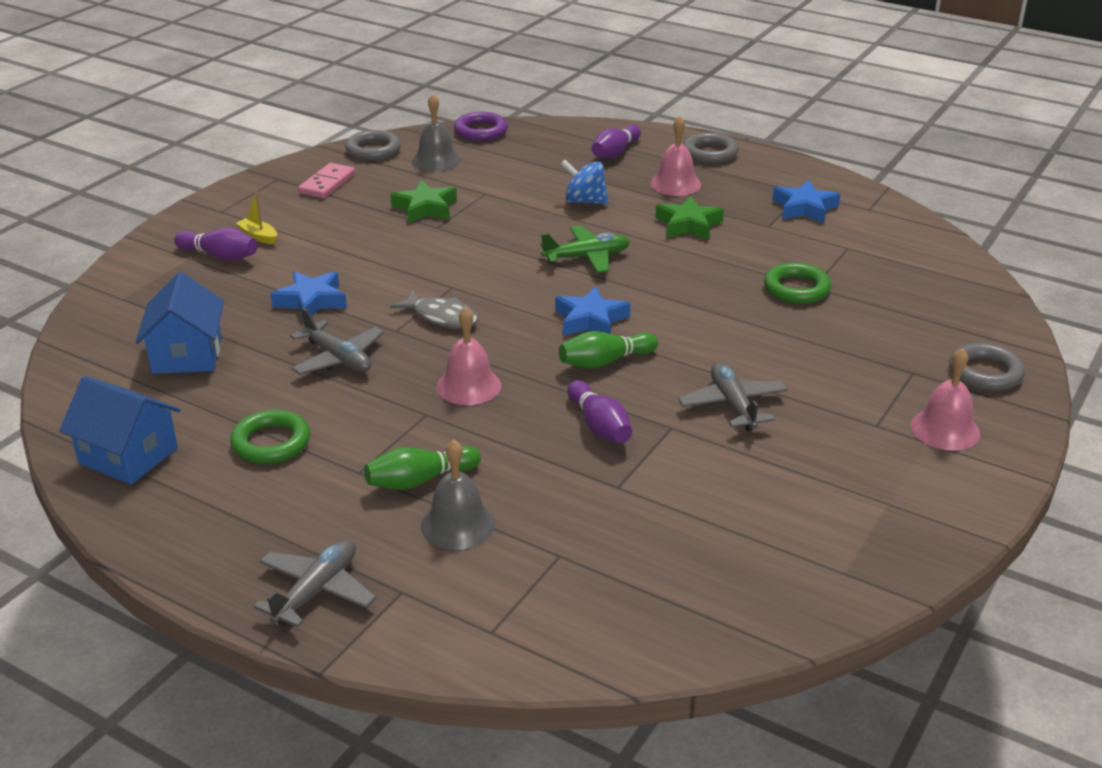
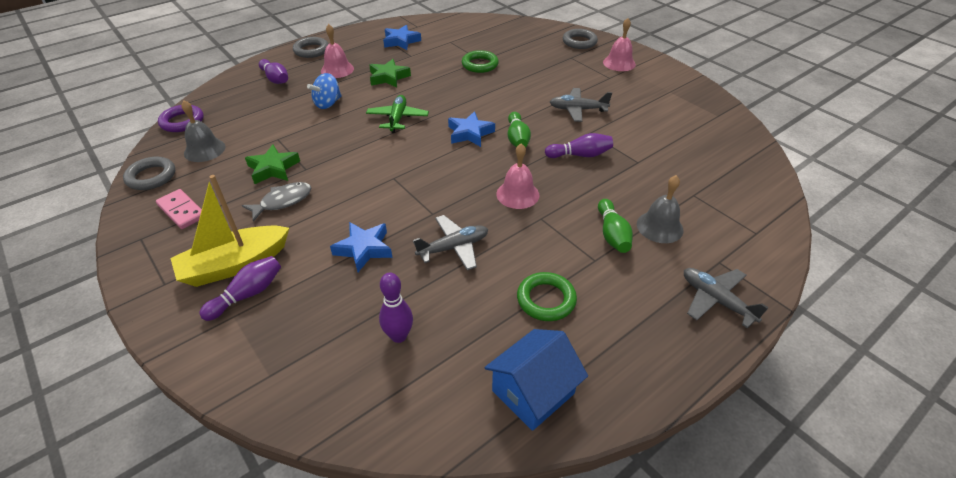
camera: 70 degrees left, 10 degrees up
(187, 355) = (399, 336): blue house -> purple bowling pin
(258, 236) = (235, 265): yellow boat -> yellow boat, size x2.34
(441, 317) = (429, 189): grey fish -> grey fish (283, 201)

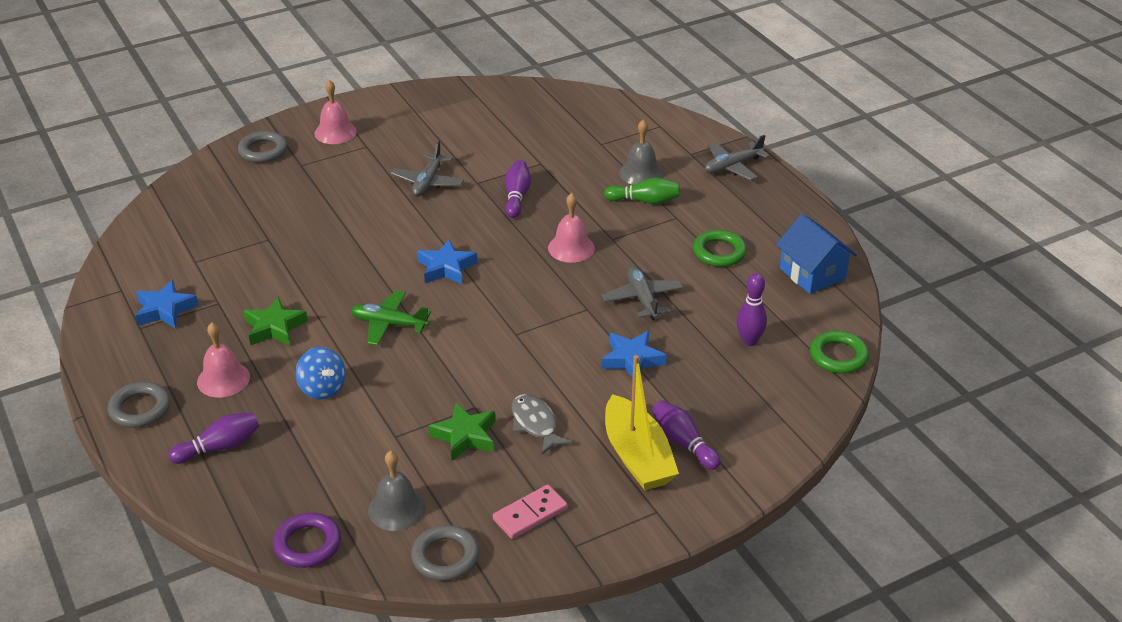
camera: 80 degrees left, 5 degrees down
(480, 65) = (281, 241): green ring -> green ring (838, 356)
(517, 138) = (470, 234): green bowling pin -> none

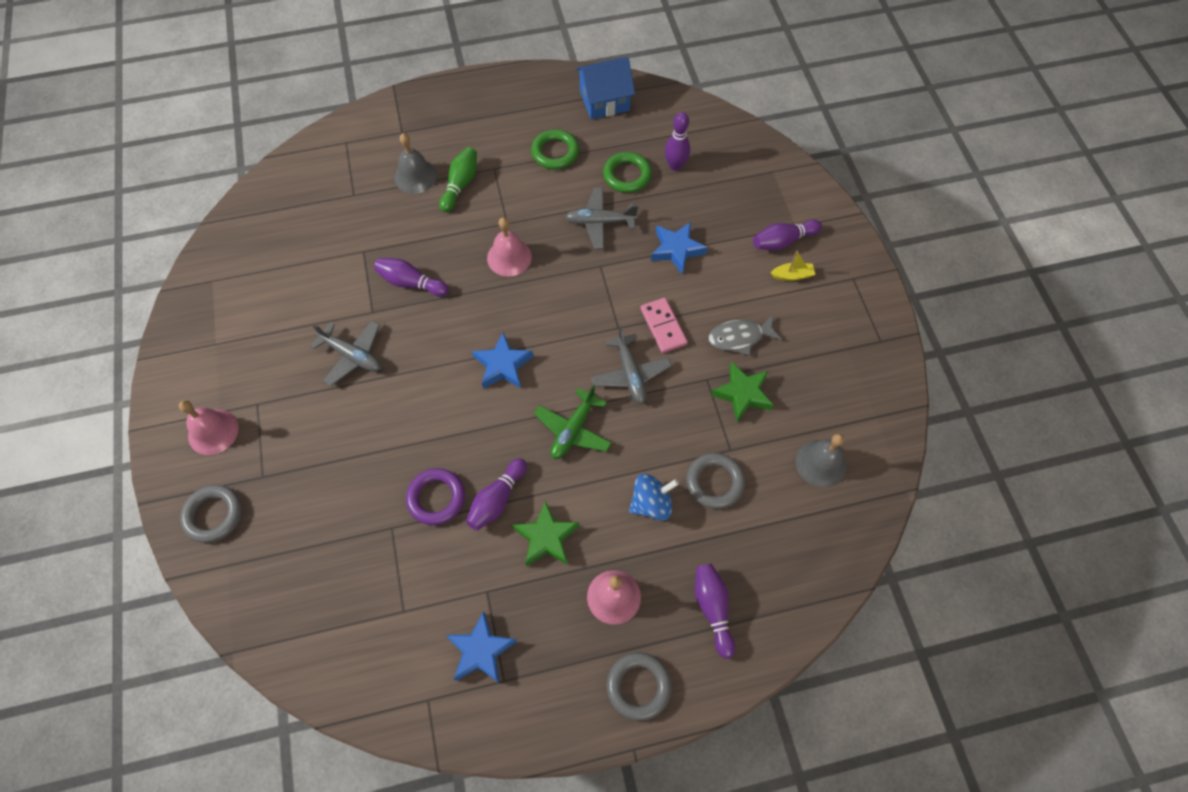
camera: 75 degrees left, 25 degrees up
(306, 291) = (497, 499): none -> purple bowling pin
(307, 544) = (851, 542): purple ring -> purple ring (436, 498)
(445, 557) = (880, 435): grey ring -> grey ring (714, 482)
(530, 514) = (843, 364): pink domino -> pink domino (663, 326)
(637, 457) = (792, 275): yellow boat -> yellow boat, size x0.43
(733, 166) = (436, 108): grey plane -> grey plane (630, 374)
(838, 356) = (708, 117): green ring -> green ring (627, 175)

